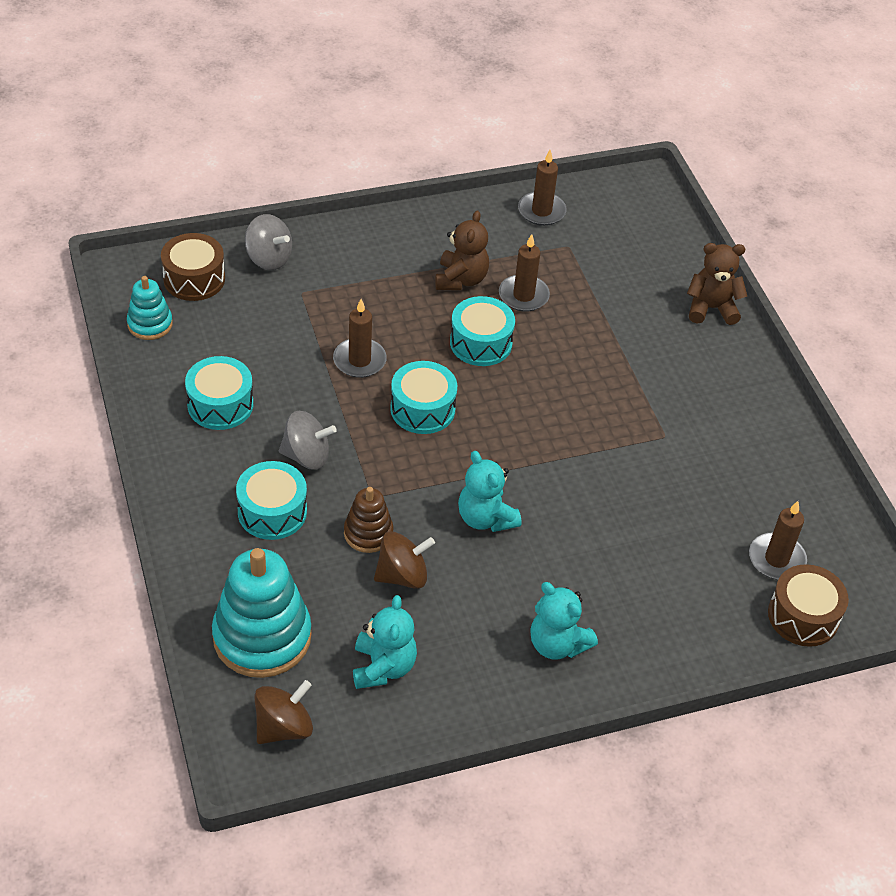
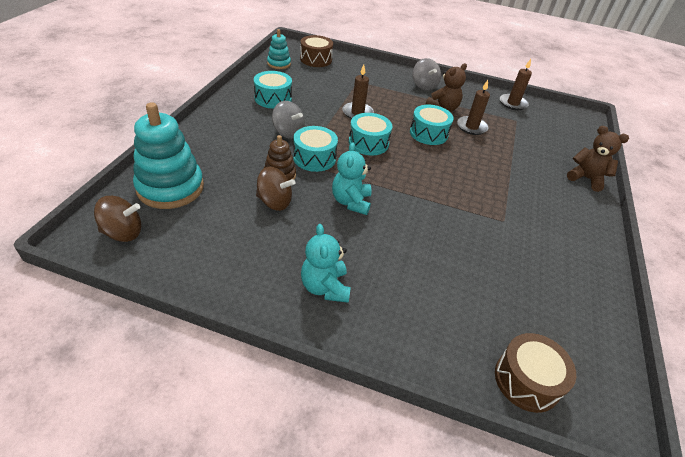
camera: 35 degrees right, 5 degrees down
(269, 258) = (356, 66): grey spinning top -> grey spinning top (424, 86)
(272, 512) = (244, 144): turquoise drum -> turquoise drum (314, 158)
(383, 667) = (210, 237): turquoise teddy bear -> none
(776, 559) = (532, 329): brown candle -> none

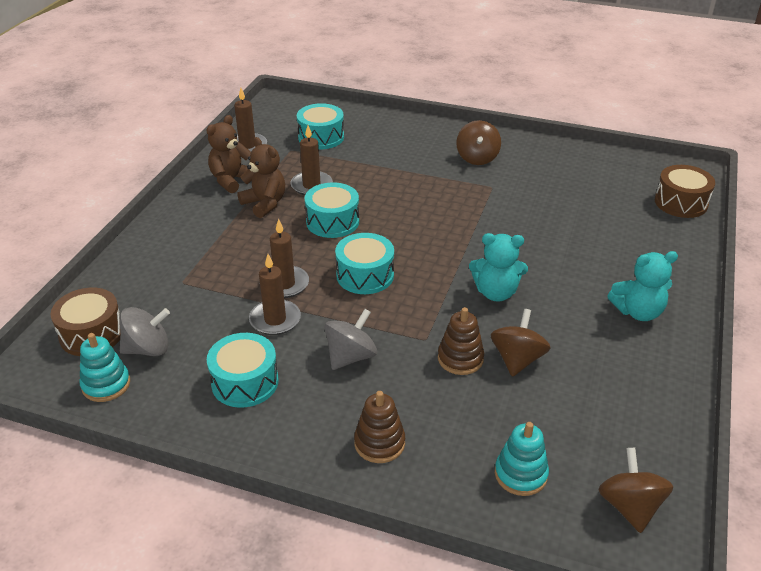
camera: 85 degrees left, 5 degrees down
(170, 188) = (520, 474): turquoise stacking toy -> turquoise stacking toy, size x0.53
(215, 138) = (379, 443): none -> brown stacking toy
(314, 158) = (411, 326): turquoise drum -> turquoise drum (321, 137)
(324, 109) = (275, 320): none -> brown candle
(424, 86) = (198, 215): grey spinning top -> grey spinning top (148, 349)
(550, 217) = (477, 158): none -> brown spinning top
(586, 179) = (405, 125): brown teddy bear -> brown teddy bear (231, 180)

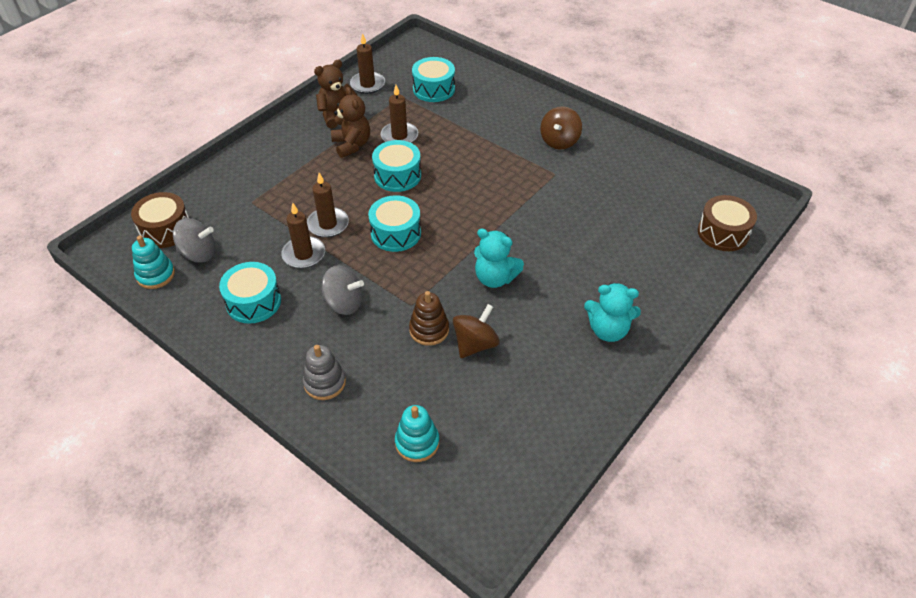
camera: 20 degrees right, 10 degrees up
(351, 356) = (344, 303): grey spinning top -> grey spinning top turned 45 degrees clockwise
(379, 443) = (325, 383): brown stacking toy -> grey stacking toy
(630, 506) = (487, 497): brown spinning top -> none

